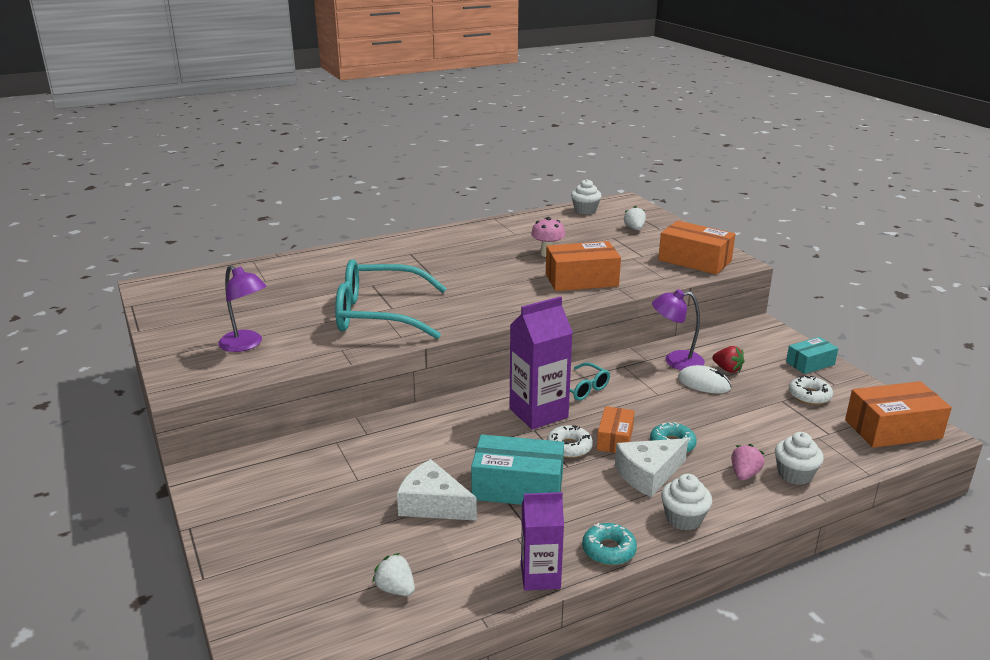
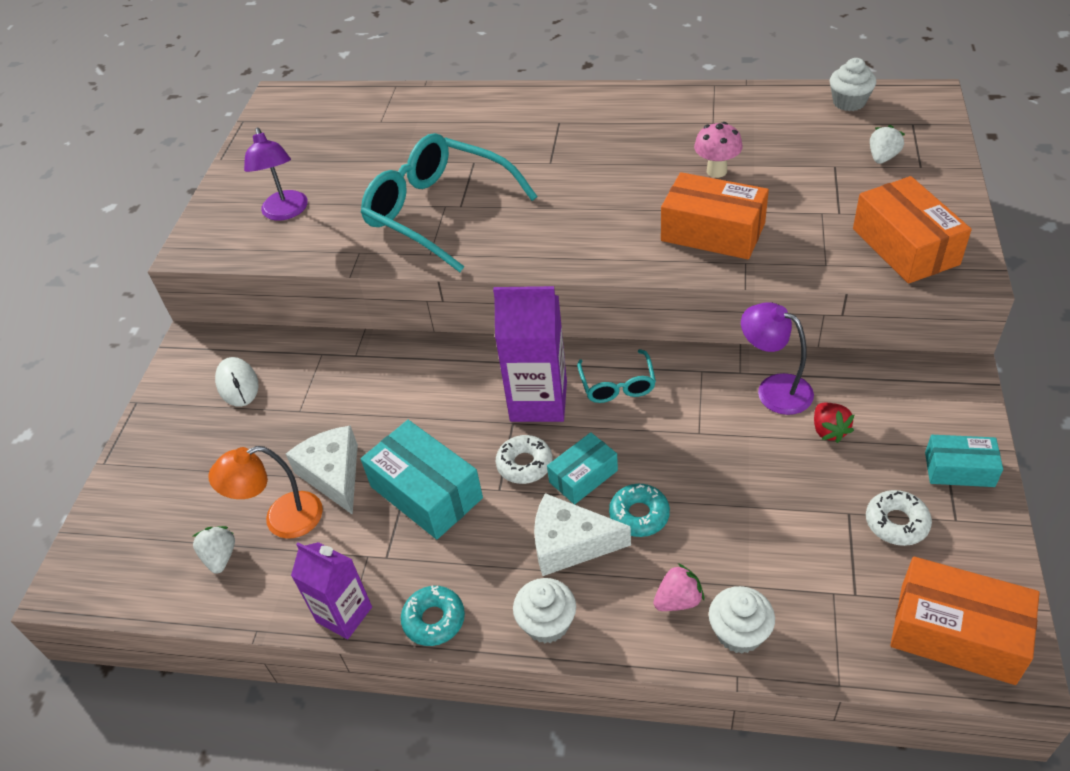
camera: 40 degrees right, 20 degrees up
(422, 546) = (282, 519): none -> orange lamp
(615, 439) = (583, 476): orange box -> turquoise box
(704, 383) = (773, 440): white mouse -> white mouse (237, 384)

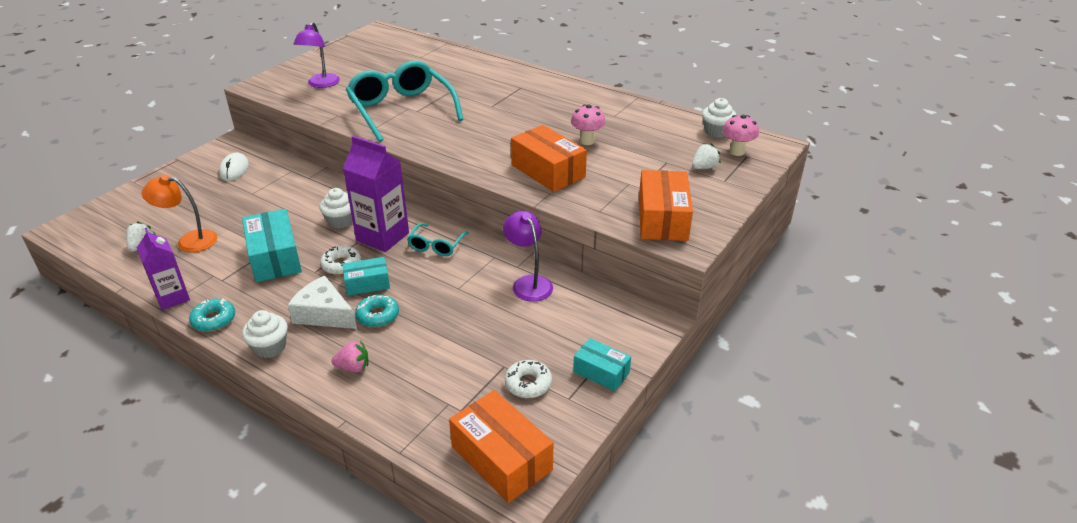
camera: 20 degrees right, 10 degrees down
(333, 474) = (237, 230): white cheese -> none
(739, 633) = (370, 399): white cupcake -> white cupcake (340, 221)
(829, 430) = (539, 318): red strawberry -> none
(897, 122) = (737, 152): none -> pink mushroom

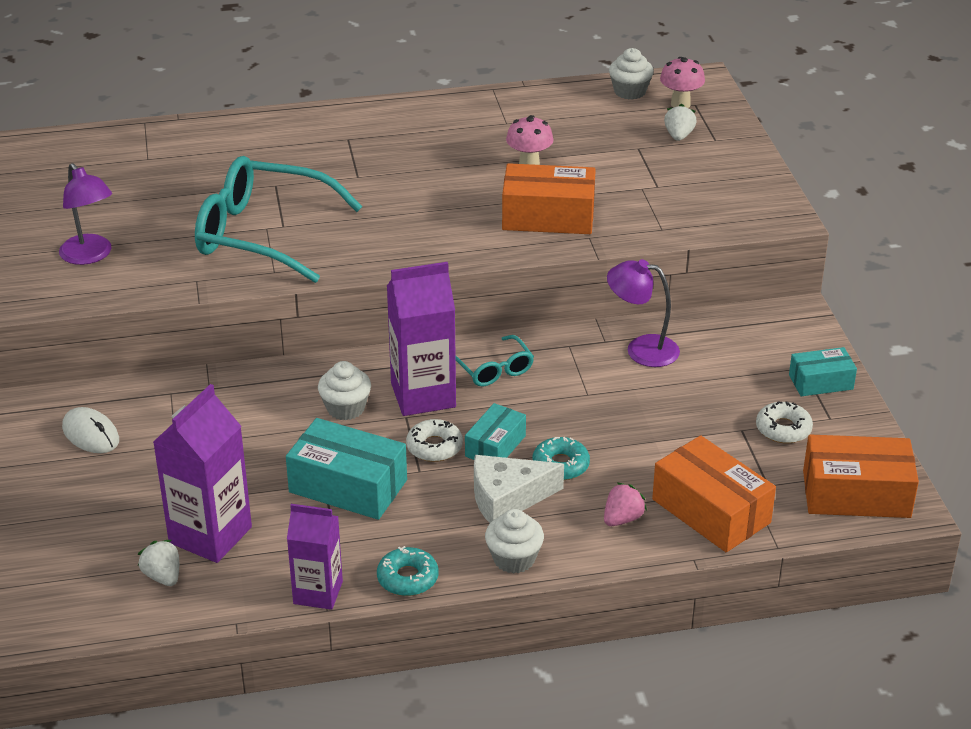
camera: 45 degrees left, 0 degrees up
(189, 241) = (210, 535): orange lamp -> purple carton
(662, 219) = (725, 205): orange box -> orange box (711, 511)

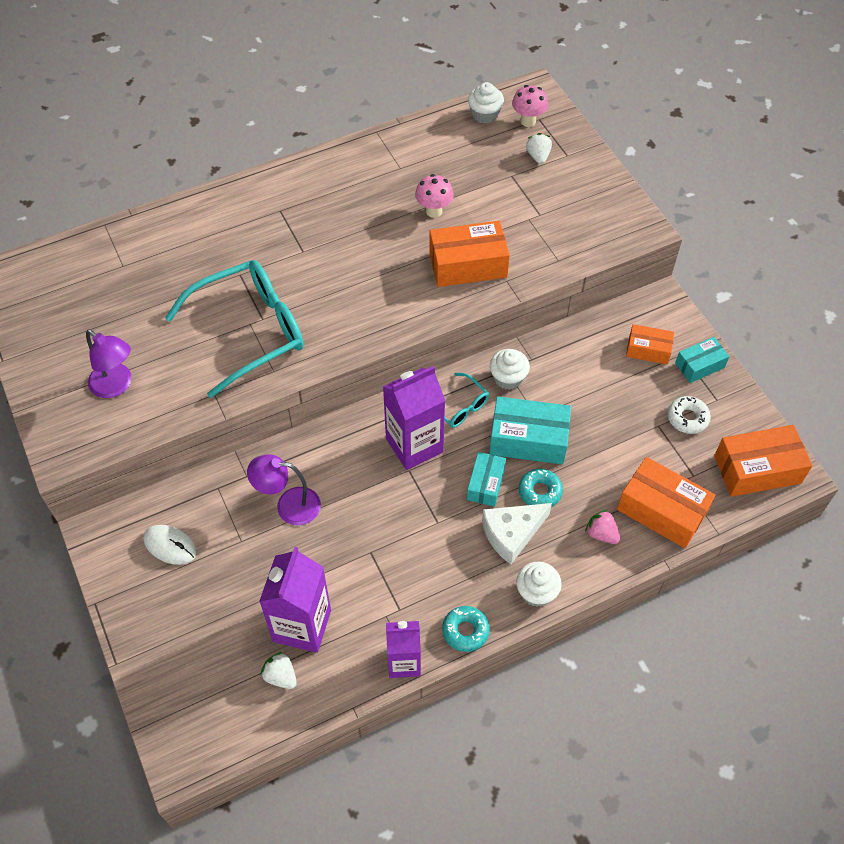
camera: 15 degrees left, 20 degrees up
(263, 234) = (250, 331): turquoise glasses -> turquoise glasses turned 150 degrees clockwise
(345, 408) = (360, 472): white cupcake -> white cupcake (508, 378)
(348, 486) = (389, 551): turquoise box -> turquoise box (528, 439)
(434, 447) = (440, 496): white donut -> none
(622, 519) = (601, 534): pink strawberry -> pink strawberry turned 75 degrees counterclockwise
(641, 349) = (561, 361): purple lamp -> purple lamp (289, 505)
(759, 356) = (648, 350): none -> orange box

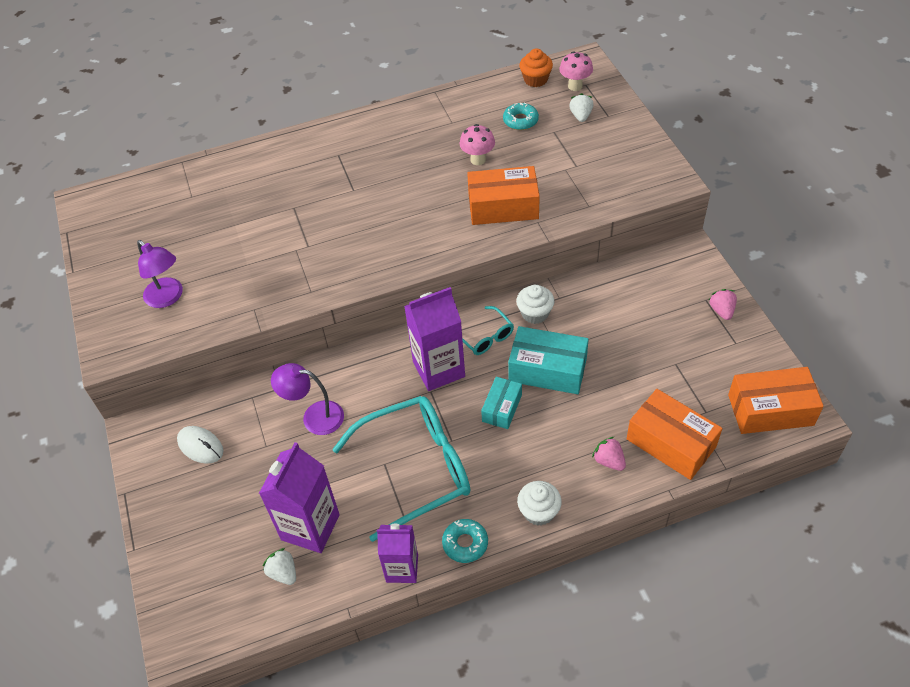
camera: 10 degrees right, 5 degrees down
(250, 331) = (294, 256): turquoise glasses -> turquoise glasses (416, 469)
(485, 114) = (535, 79): white cupcake -> orange cupcake
(512, 534) = (521, 455): white cheese -> none
(540, 492) = (553, 418): turquoise donut -> turquoise donut (520, 120)
(648, 350) = (672, 294): orange box -> none
(687, 418) = (705, 358): white donut -> none
(699, 365) = (721, 311): turquoise box -> pink strawberry

